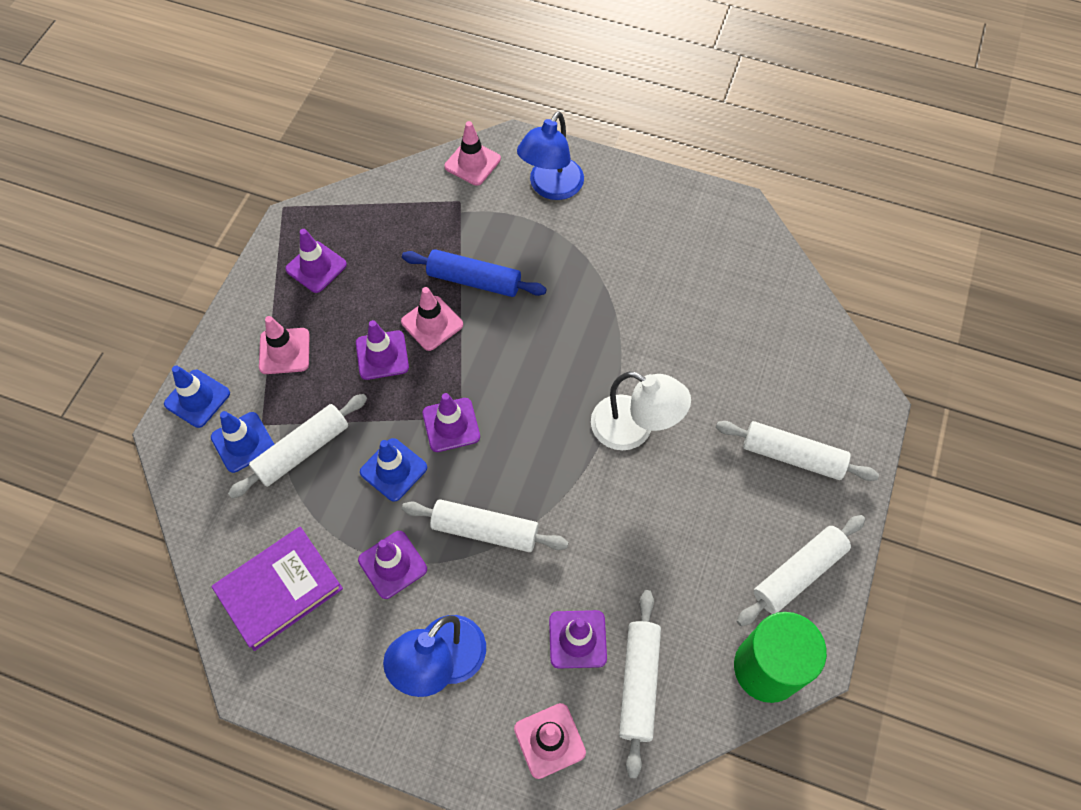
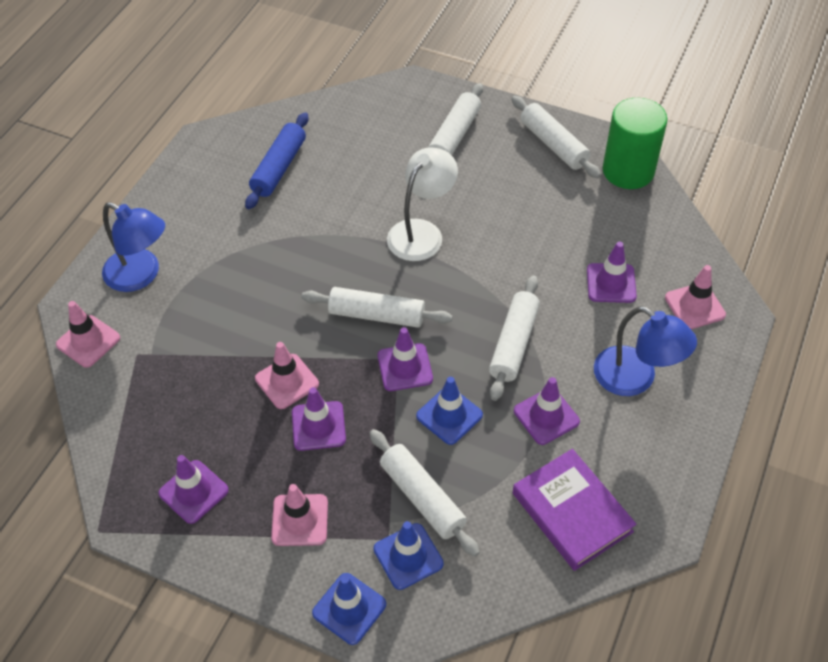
camera: 85 degrees left, 10 degrees down
(474, 280) = (241, 344): blue rolling pin -> blue rolling pin (279, 168)
(638, 683) = (645, 247): white rolling pin -> white rolling pin (377, 315)

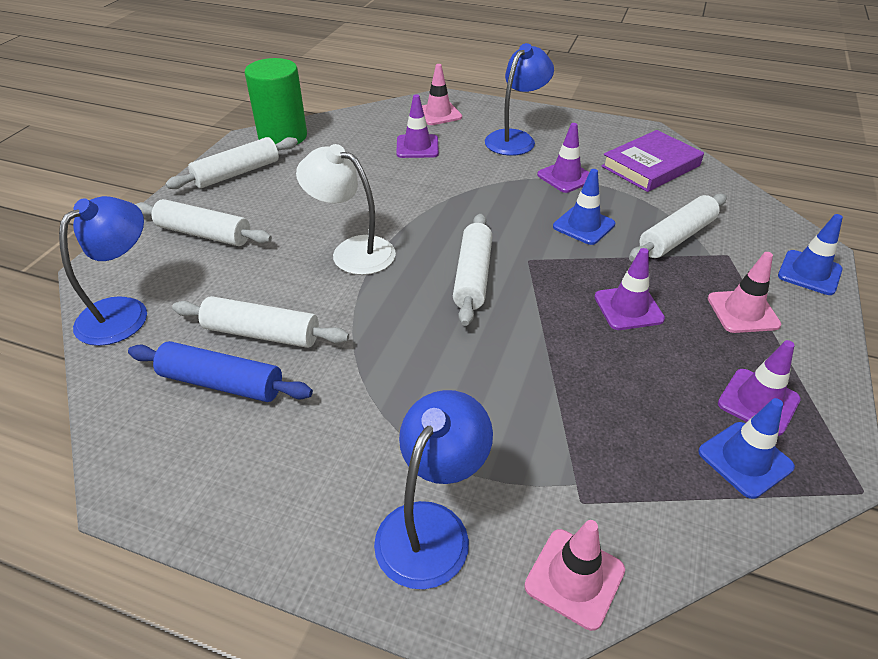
camera: 95 degrees left, 10 degrees down
(287, 381) = (579, 338): pink traffic cone -> none
(360, 107) = (124, 312): none -> blue lamp
(405, 367) = (536, 254): purple traffic cone -> none
(408, 556) = (738, 242): blue traffic cone -> blue traffic cone (745, 459)
(513, 343) = (493, 193): white rolling pin -> white rolling pin (262, 333)

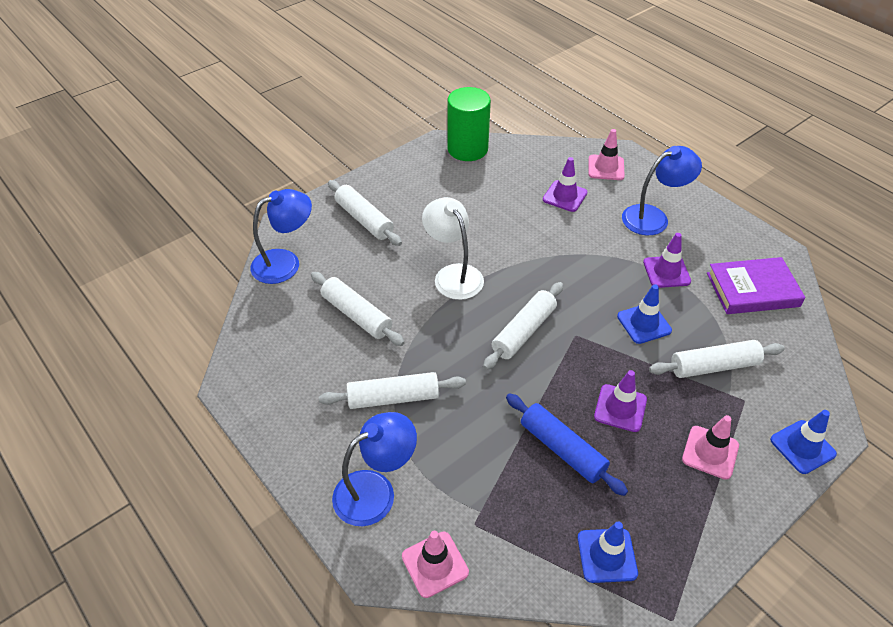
camera: 30 degrees right, 5 degrees up
(222, 383) = (314, 340): blue rolling pin -> blue rolling pin (562, 449)
(237, 173) = (415, 173): white rolling pin -> white rolling pin (393, 398)
(758, 401) = (655, 523): purple traffic cone -> none

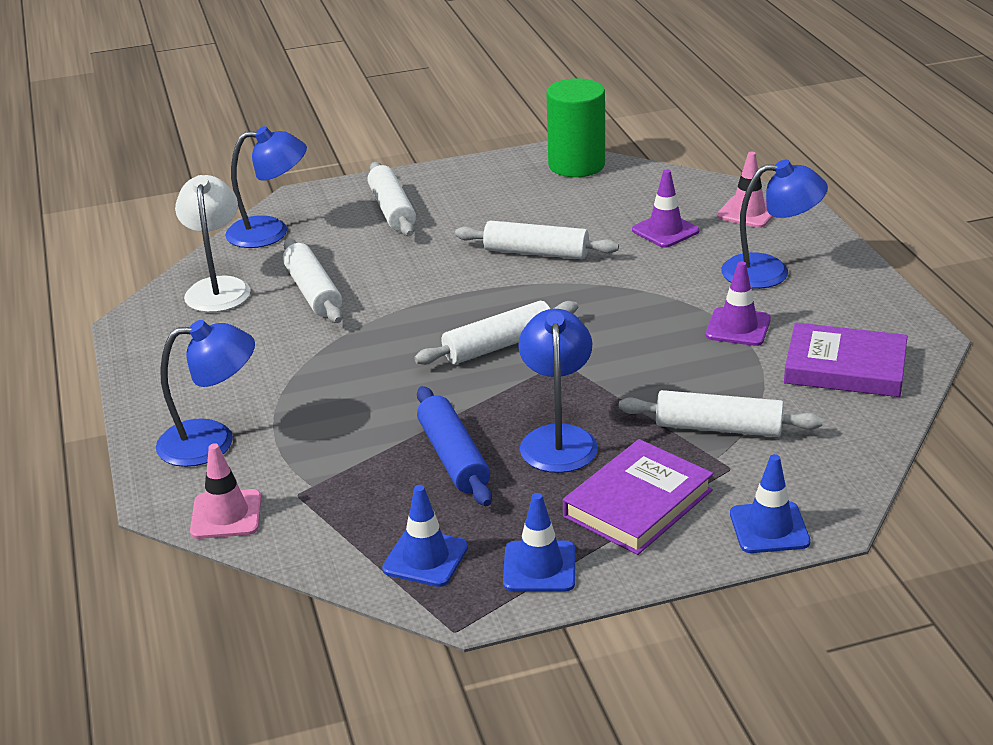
camera: 25 degrees right, 15 degrees down
(393, 398) = (295, 370): white rolling pin -> white rolling pin (536, 253)
(453, 274) = (457, 278): white lamp -> white lamp (218, 288)
(620, 408) = (558, 438): purple traffic cone -> blue lamp
(644, 323) = (661, 369): blue traffic cone -> blue traffic cone (539, 567)
(710, 452) = (638, 503): pink traffic cone -> purple book

